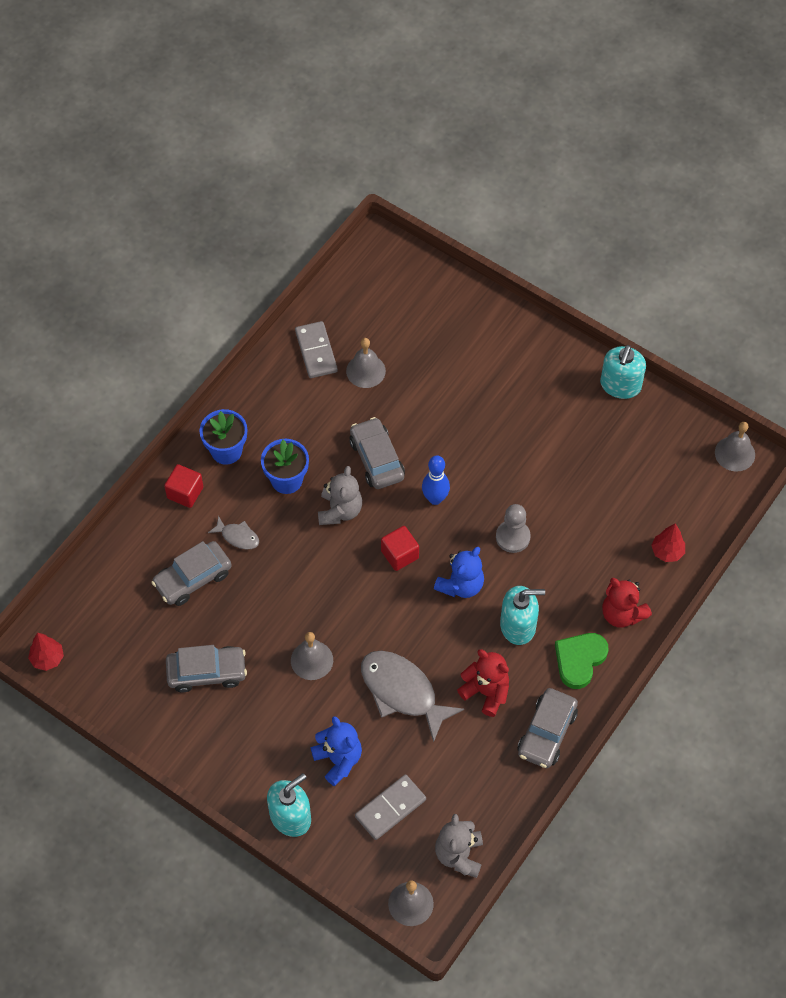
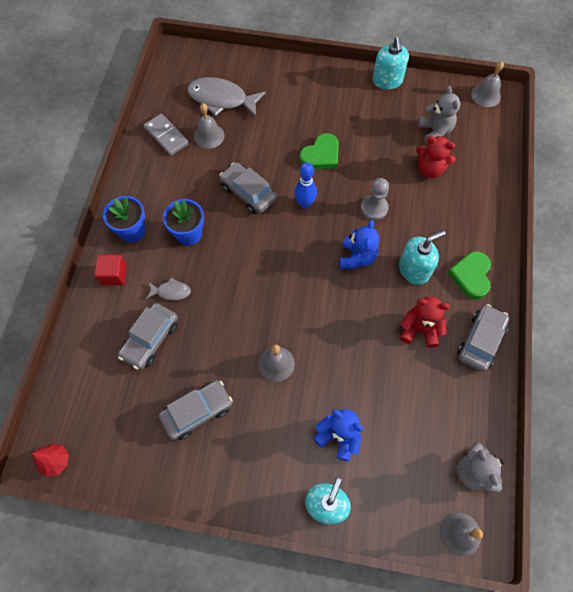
camera: 25 degrees left, 5 degrees up
(340, 510) = (240, 240): grey teddy bear -> grey teddy bear (435, 131)
(390, 808) = (400, 458): grey domino -> none
(400, 554) = (301, 254): red cube -> none
(402, 692) = (358, 357): grey fish -> grey fish (221, 99)
(485, 448) = (321, 155): none -> green heart
(546, 733) = (480, 341): grey car -> grey car turned 150 degrees counterclockwise
(622, 614) = (479, 230): red teddy bear -> red teddy bear (430, 169)
(667, 552) = (483, 175): red tree -> none

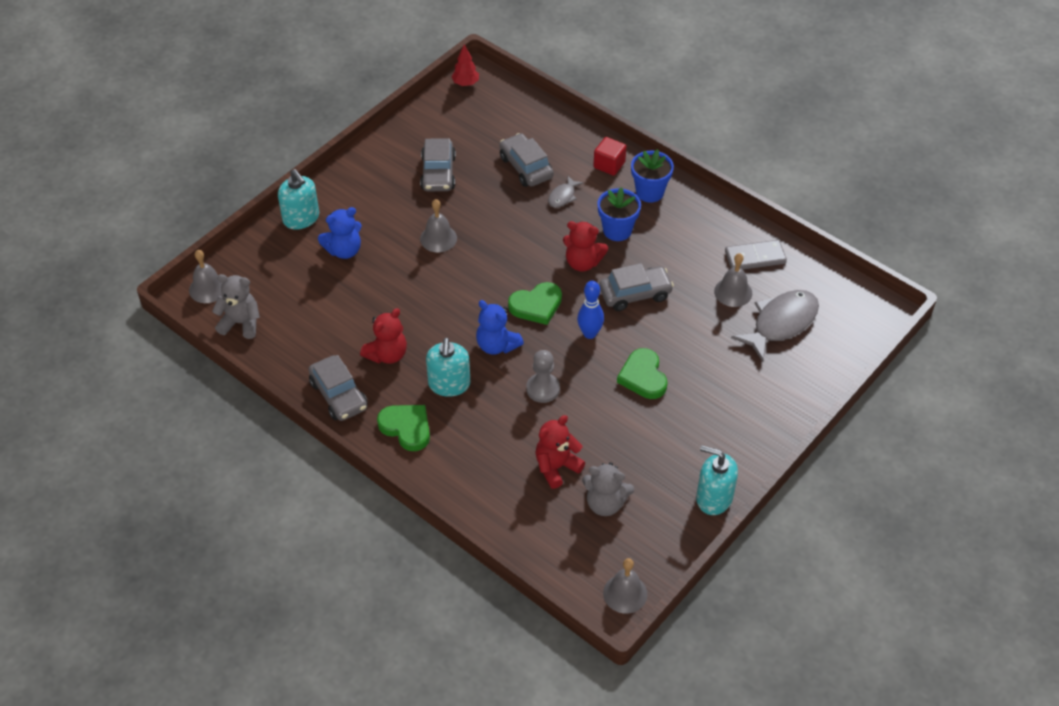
camera: 120 degrees right, 15 degrees down
(238, 241) = (583, 262): none -> red teddy bear
(301, 251) = (536, 305): none -> green heart

